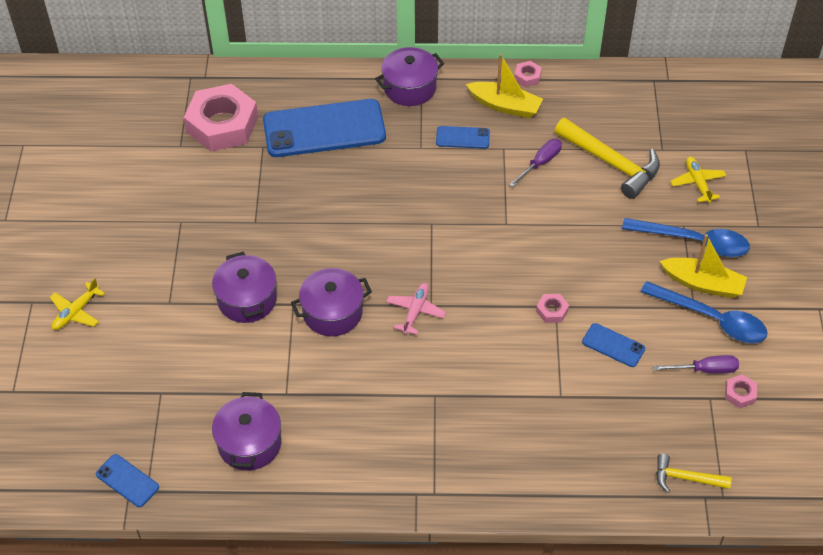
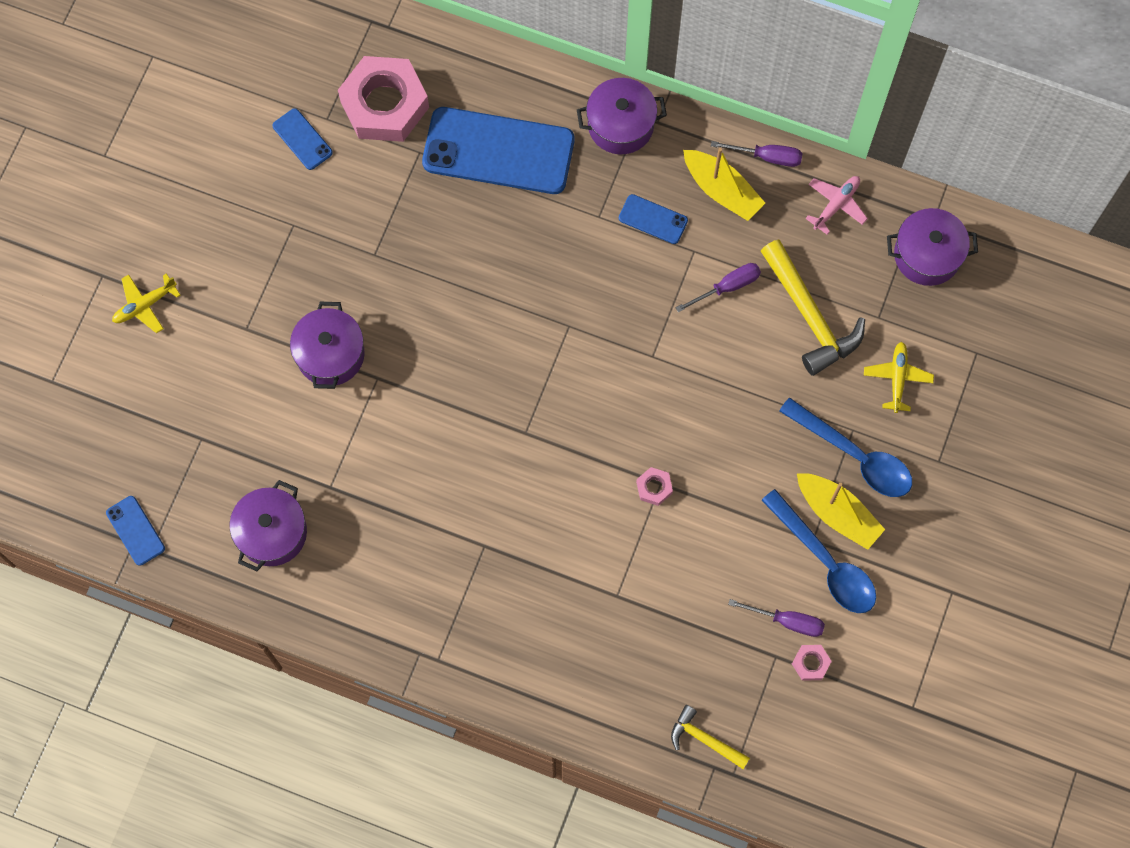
camera: 20 degrees right, 20 degrees up
(332, 313) = (415, 404): purple pot -> purple pot (927, 255)
(415, 311) = (505, 434): pink plane -> pink plane (836, 205)
(527, 76) = (767, 156): pink nut -> purple screwdriver
(613, 345) = (701, 555): blue phone -> blue phone (302, 139)

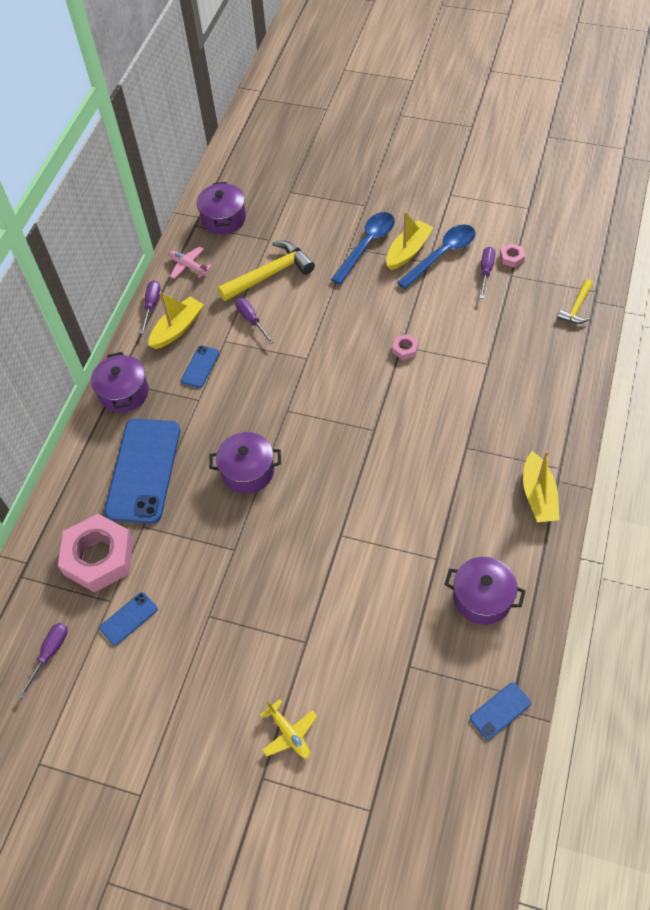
camera: 90 degrees left, 15 degrees down
(272, 59) = (49, 654): none -> purple screwdriver
(330, 354) = (323, 572): purple pot -> purple pot (248, 471)
(401, 625) = (538, 495): none -> yellow boat
(897, 378) = (311, 228): yellow plane -> none

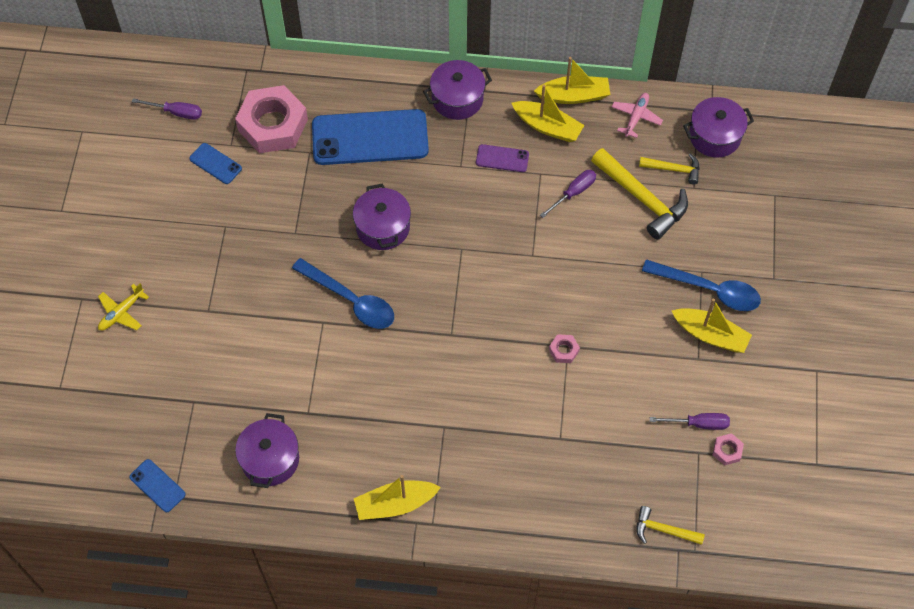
camera: 75 degrees right, 5 degrees up
(151, 305) = (574, 96): purple screwdriver -> yellow boat
(200, 367) = (502, 158): blue phone -> purple phone
(248, 249) = (674, 169): none -> yellow hammer
(442, 255) = (713, 372): blue spoon -> blue spoon (351, 300)

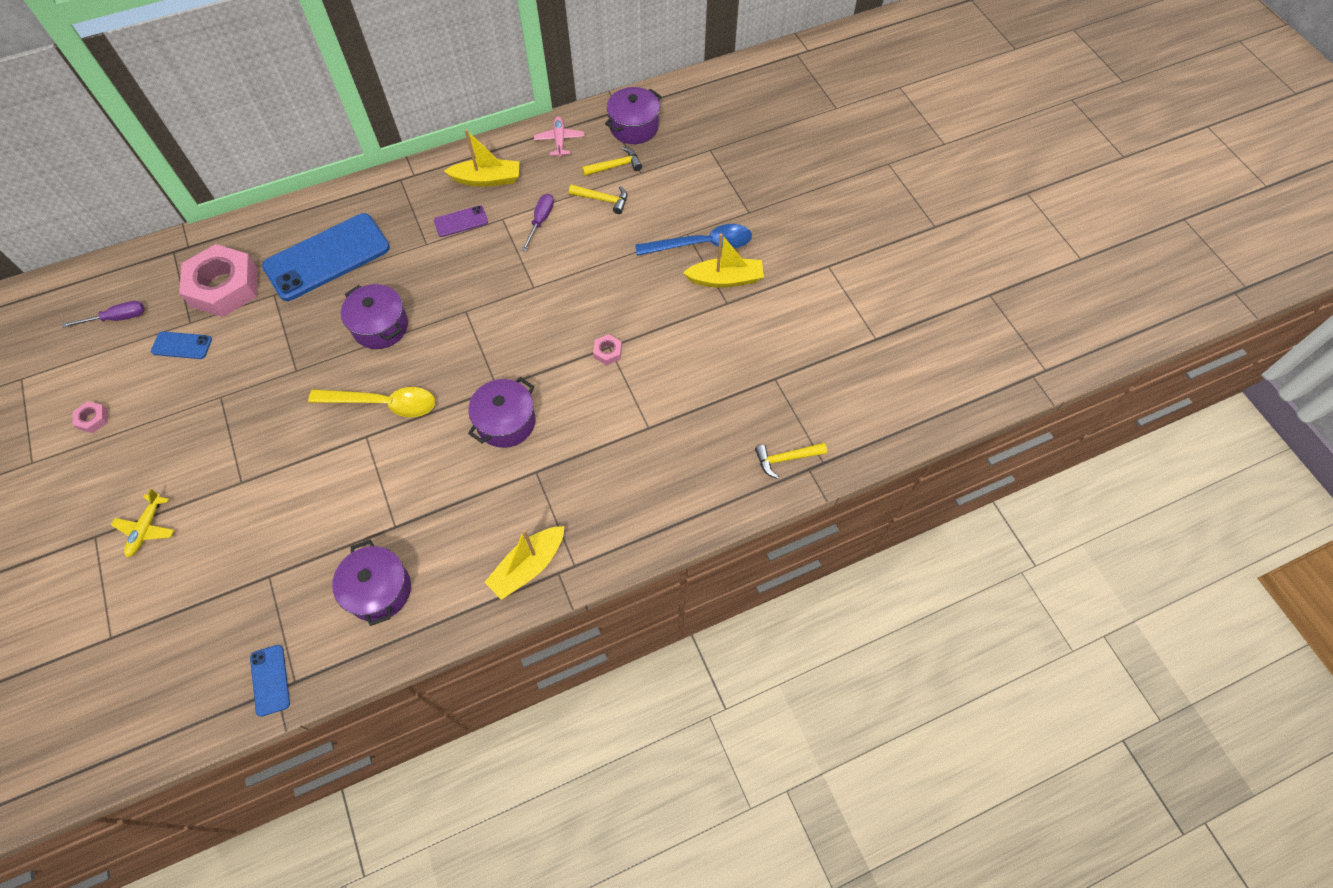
camera: 30 degrees left, 0 degrees up
(157, 486) = (270, 680): blue phone -> blue phone turned 60 degrees clockwise
(351, 300) = (383, 404): blue spoon -> yellow spoon
(457, 99) = (393, 191): purple pot -> purple pot (506, 422)
(574, 96) = (496, 146): yellow boat -> none
(642, 199) = (603, 200): yellow hammer -> yellow hammer, size x0.56
(698, 424) = (760, 355): purple screwdriver -> none
(727, 451) = (797, 365): pink nut -> pink nut (93, 419)

